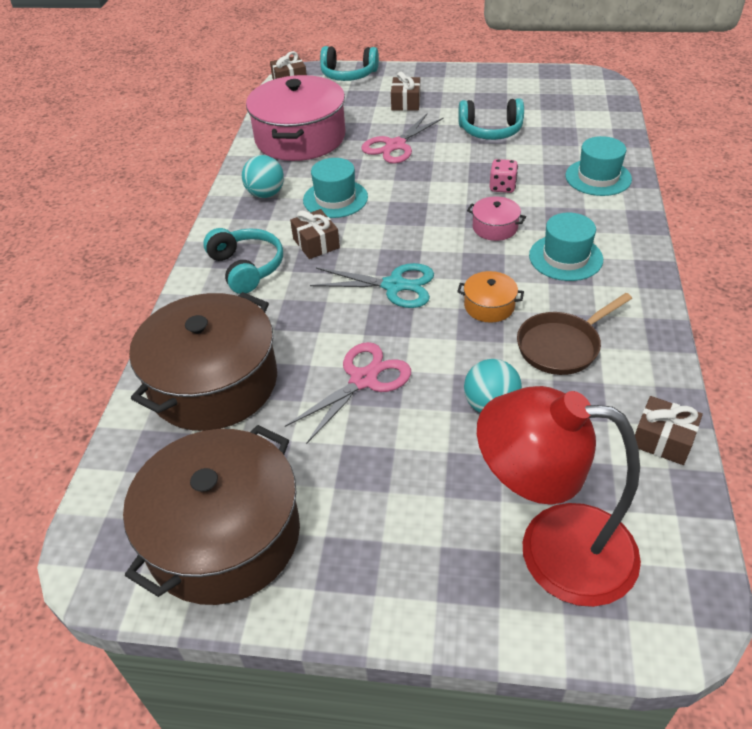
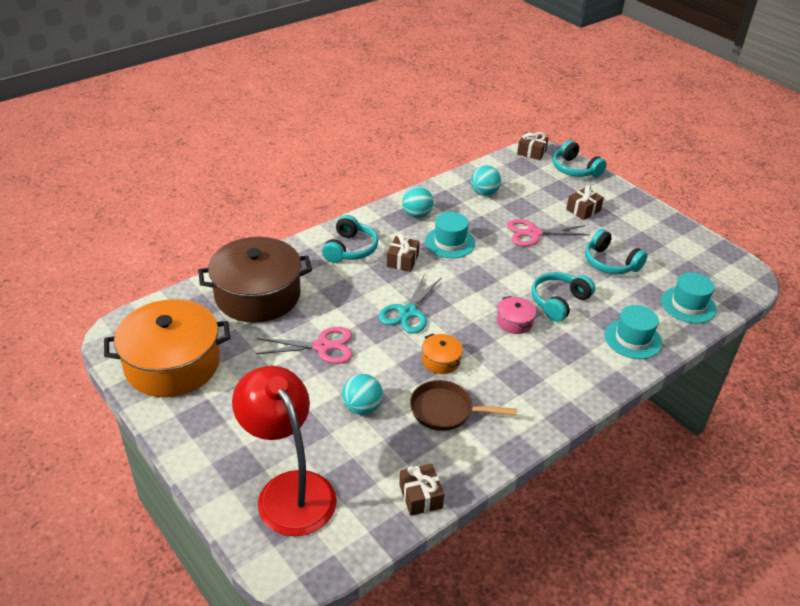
camera: 40 degrees right, 5 degrees down
(224, 536) = (172, 364): brown pot -> orange pot
(300, 138) = (484, 193): pink pot -> turquoise ball
(394, 286) = (408, 312): turquoise scissors -> turquoise scissors turned 60 degrees clockwise
(502, 187) = (558, 302): pink dice -> turquoise headphones
(565, 257) = (528, 368): turquoise hat -> turquoise hat (688, 305)

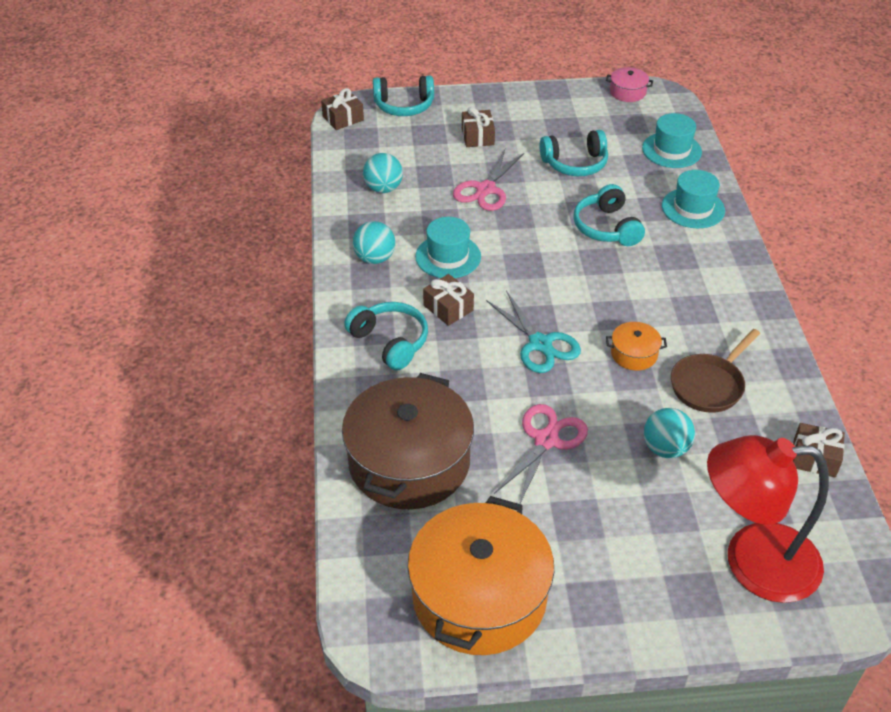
camera: 55 degrees left, 5 degrees up
(514, 322) = (613, 272): pink pot -> pink pot (627, 92)

